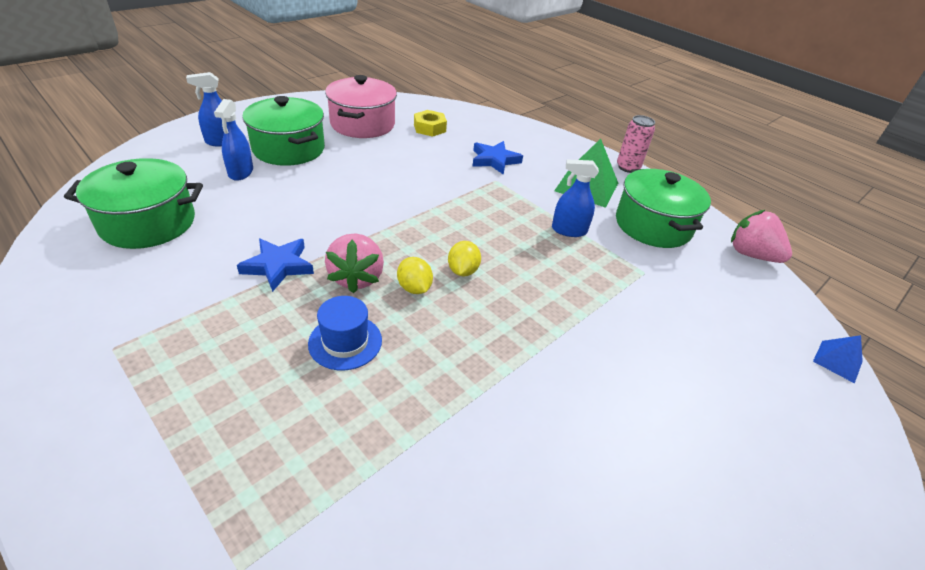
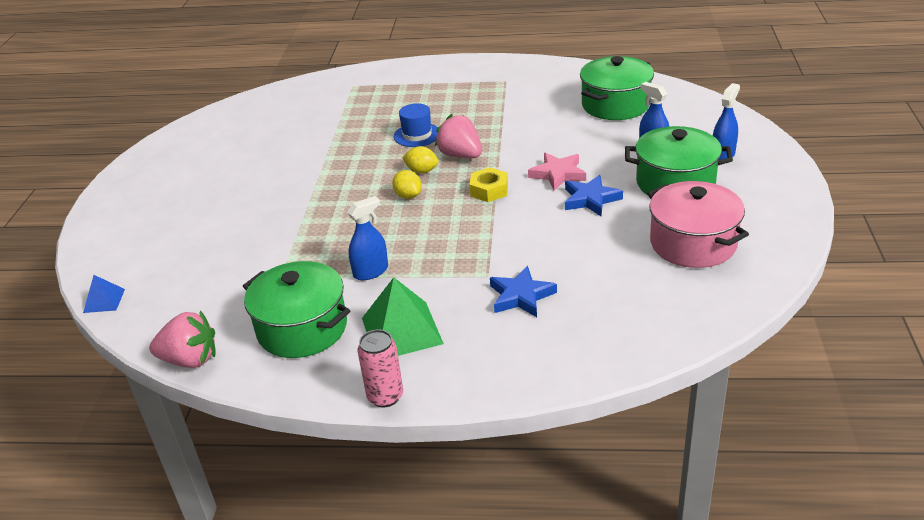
camera: 145 degrees right, 5 degrees down
(278, 266) = (509, 134): blue star -> blue star (590, 199)
(331, 203) = (558, 174): none -> pink star
(429, 128) = (639, 287): yellow nut -> yellow nut (489, 190)

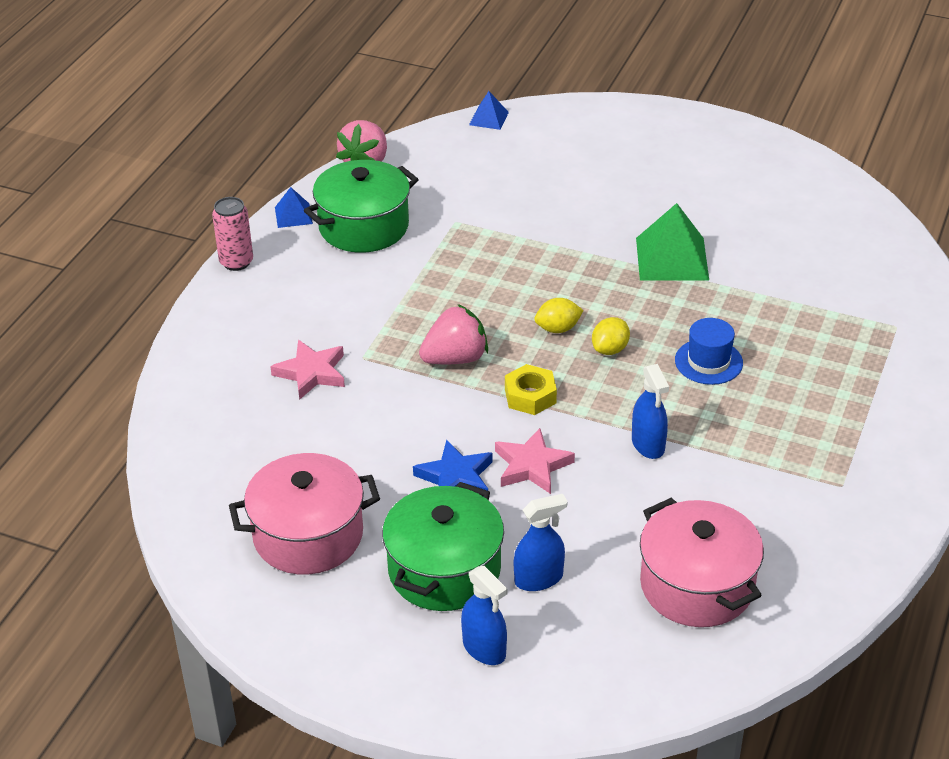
camera: 105 degrees right, 5 degrees up
(294, 382) = (293, 215): none -> blue pyramid
(371, 271) = (425, 279): blue spray bottle -> blue spray bottle (648, 444)
(402, 330) = (316, 285): green pyramid -> green pyramid (672, 259)
(460, 155) = (630, 390): pink strawberry -> pink strawberry (455, 358)
(521, 296) = (311, 373): blue star -> pink star
(615, 105) = (697, 585): green pot -> pink pot

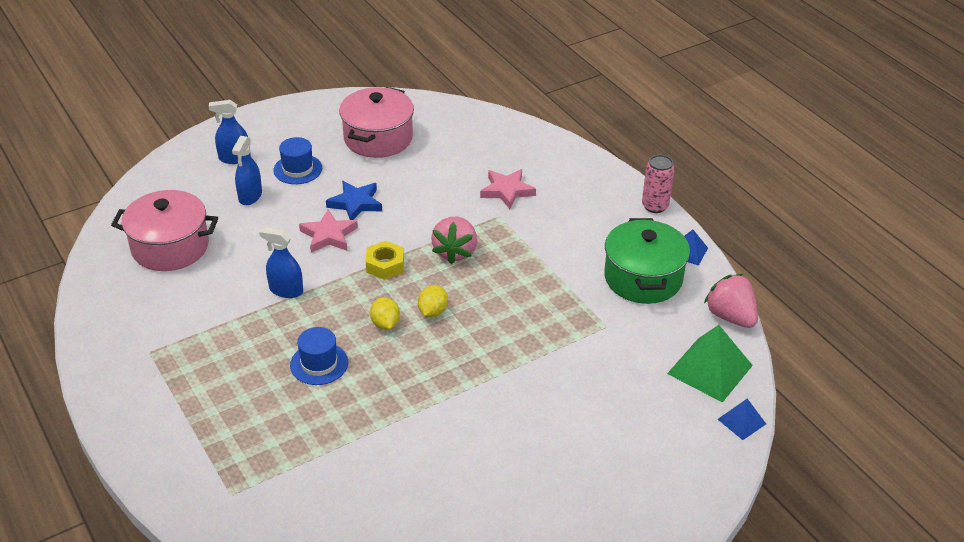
camera: 125 degrees right, 0 degrees up
(444, 570) = (298, 169): green pot -> blue hat
(672, 259) = (443, 416): green pyramid -> green pyramid (709, 369)

